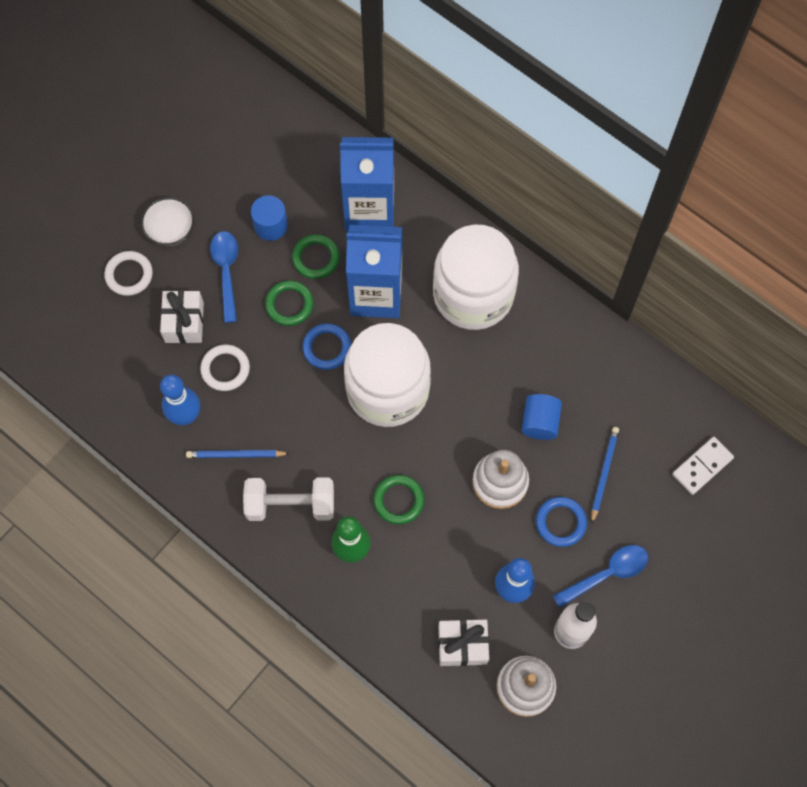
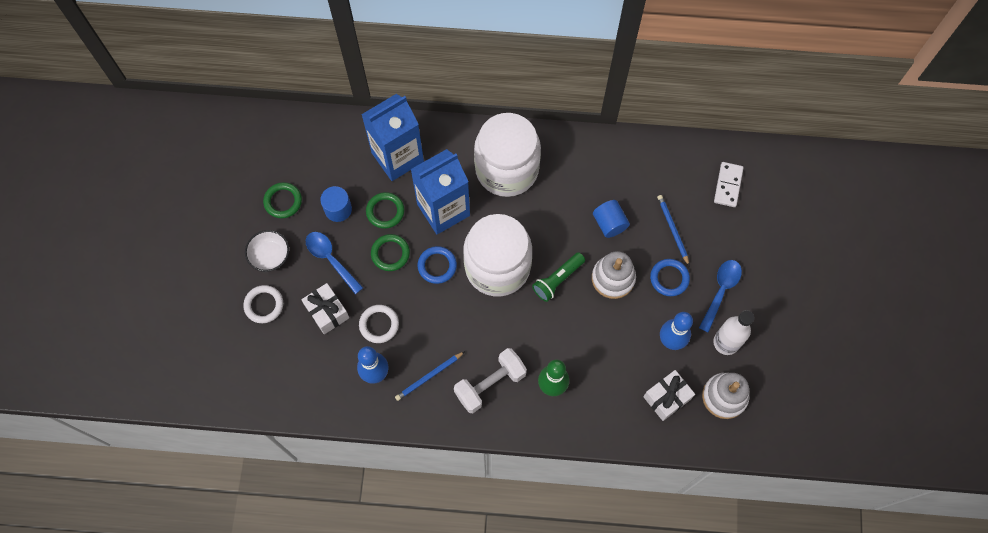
camera: 35 degrees left, 0 degrees up
(398, 500) = (558, 333): green ring -> green ring (283, 201)
(440, 444) = (557, 280): none -> green flashlight

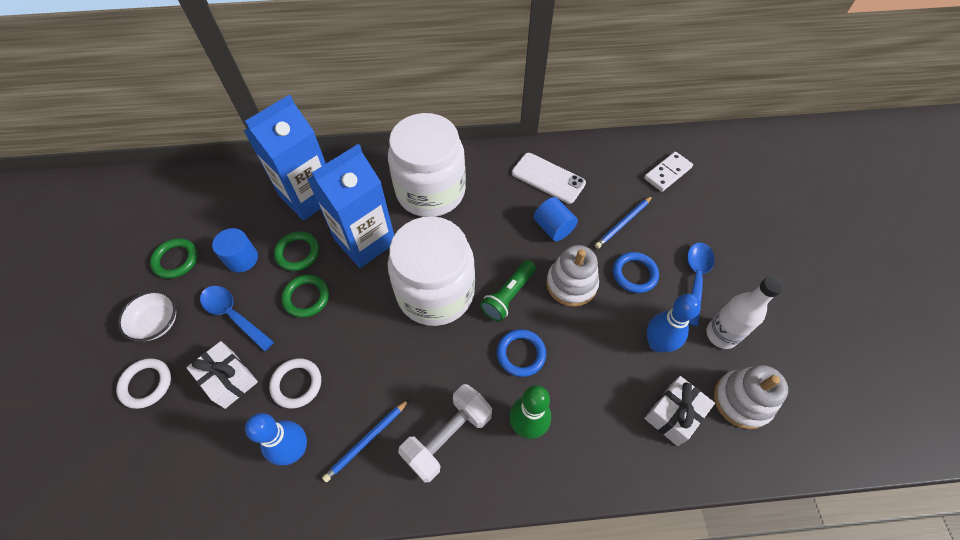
camera: 10 degrees left, 10 degrees down
(437, 266) = (364, 302): blue ring -> blue ring (521, 354)
(616, 173) = (548, 178): none -> white phone
(672, 229) = (623, 223): blue pencil -> blue pencil turned 105 degrees counterclockwise
(728, 185) = (667, 173): white domino -> white domino turned 45 degrees clockwise

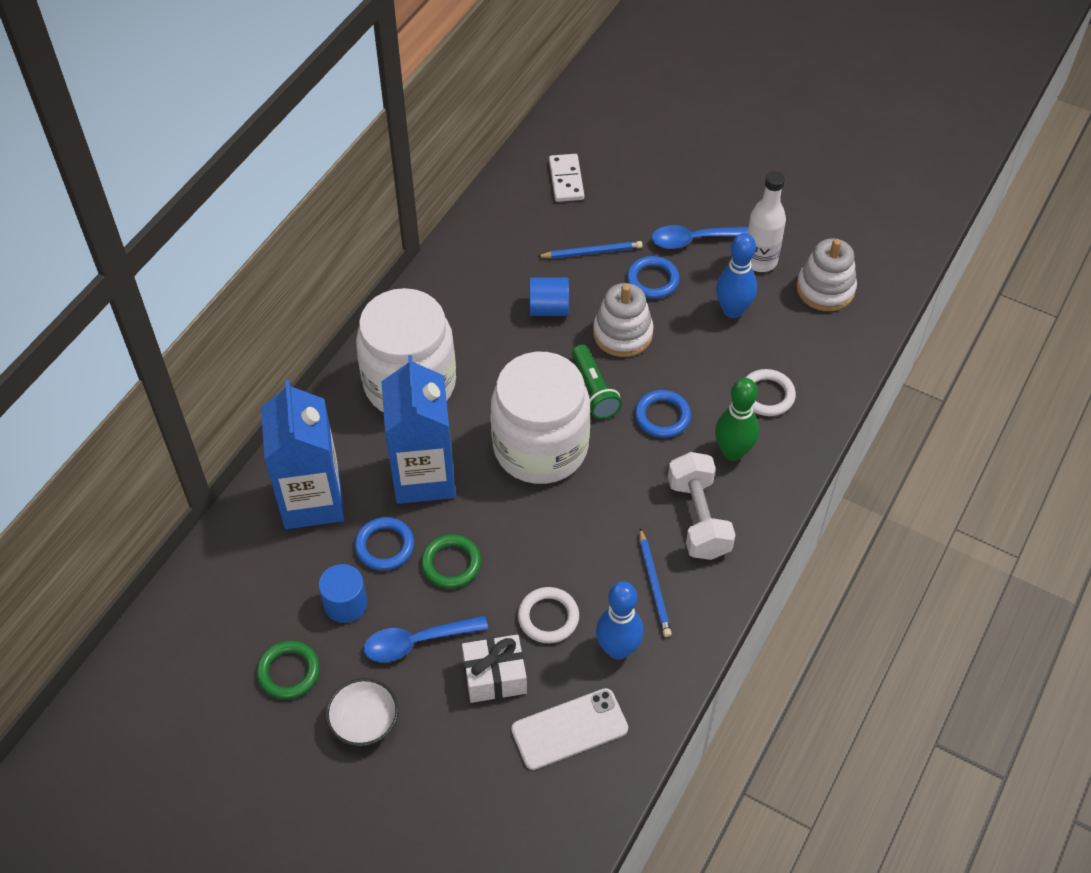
camera: 55 degrees left, 5 degrees down
(146, 384) = (438, 759): white ring -> white ring (767, 395)
(298, 253) = (384, 546): green ring -> blue ring
(548, 178) = (485, 276): white phone -> white phone (569, 729)
(623, 223) = (592, 252): blue pencil -> blue pencil turned 90 degrees counterclockwise
(673, 415) = (802, 343): white gift -> none
(696, 279) = (694, 240): blue spoon -> blue spoon turned 60 degrees counterclockwise

